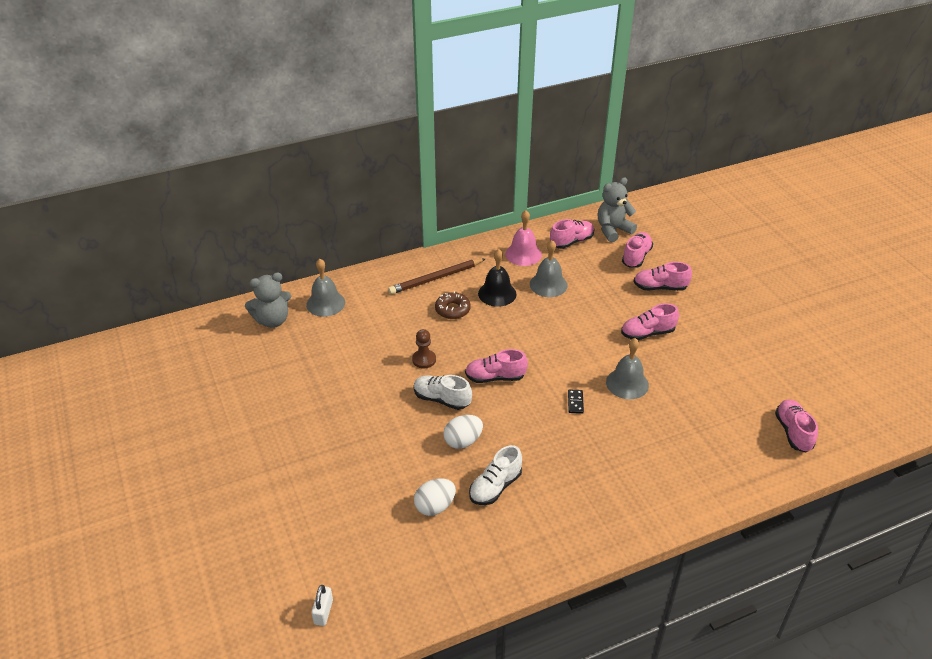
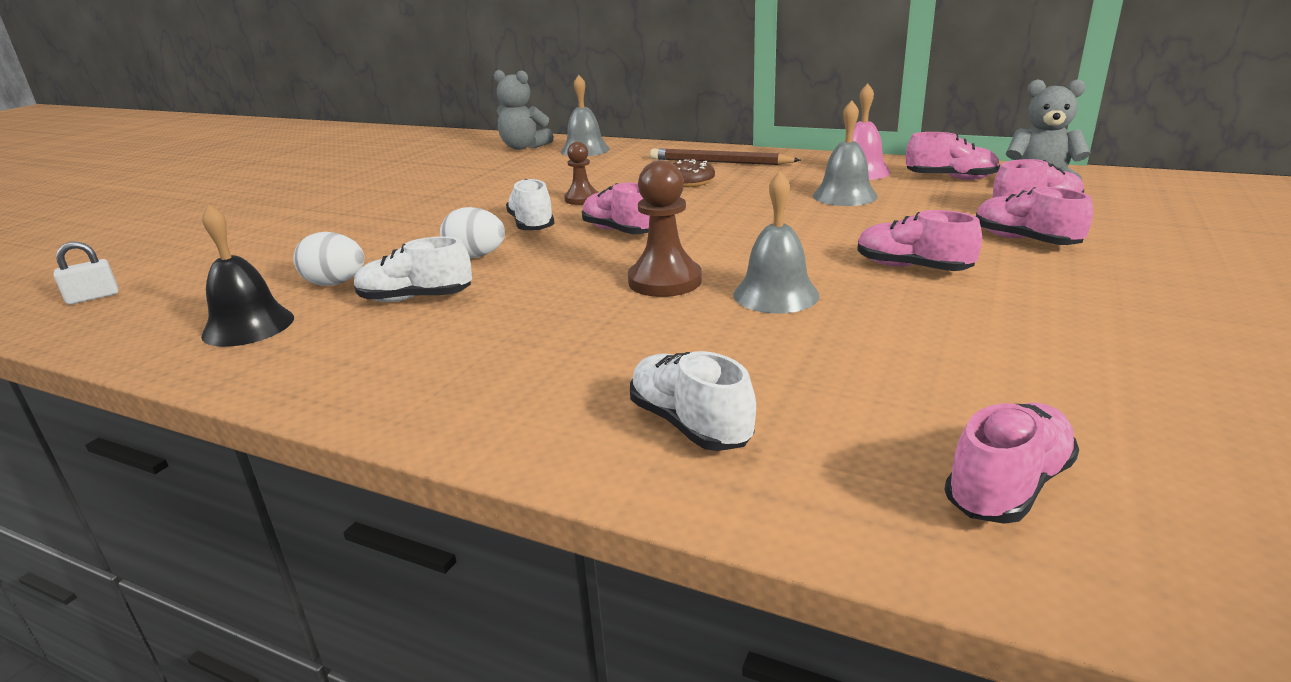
camera: 50 degrees right, 15 degrees down
(497, 293) = (763, 185): black bell -> black bell (248, 326)
(575, 402) = (665, 281): black domino -> brown pawn
(698, 471) = (689, 424): none -> white shoe

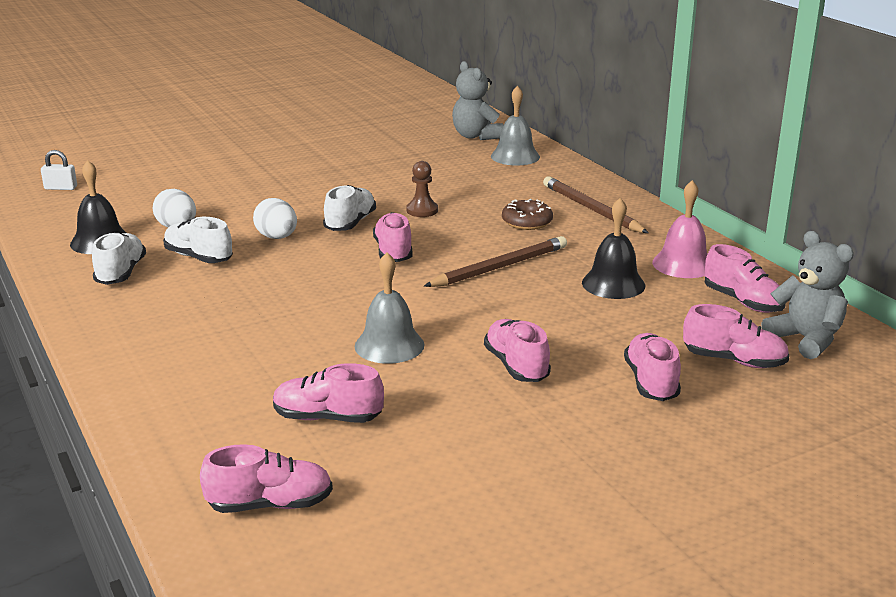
camera: 35 degrees right, 0 degrees up
(665, 281) = (346, 305): brown pawn -> none
(689, 424) = (196, 399): white shoe -> white shoe (121, 273)
(736, 213) = (499, 267): none -> brown pencil
(844, 196) = (613, 284): grey bell -> black bell
(862, 375) = (327, 418): none -> pink shoe

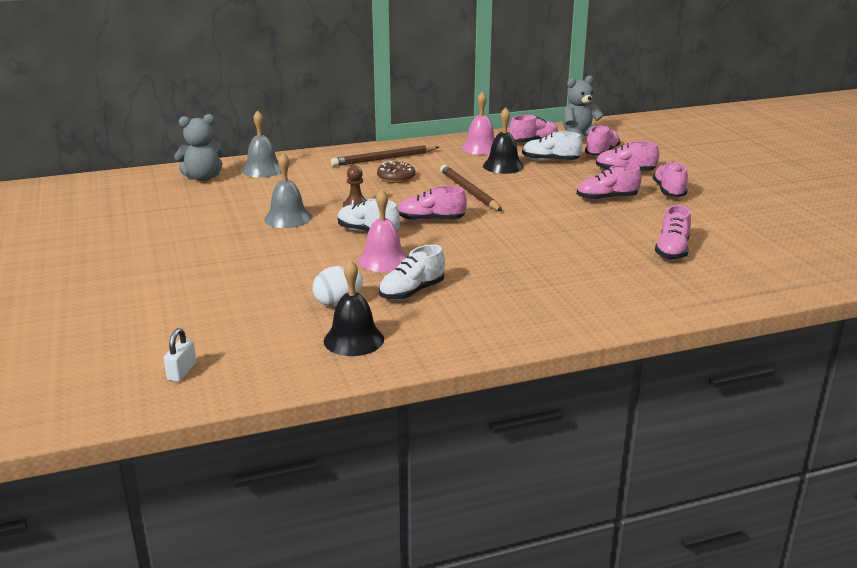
camera: 80 degrees left, 0 degrees up
(121, 273) = (433, 326): white shoe -> white shoe (550, 161)
(270, 504) = (769, 269): pink shoe -> pink shoe (669, 191)
(277, 237) = (383, 260): white egg -> pink bell
(389, 345) = (578, 229): grey bell -> grey bell (288, 218)

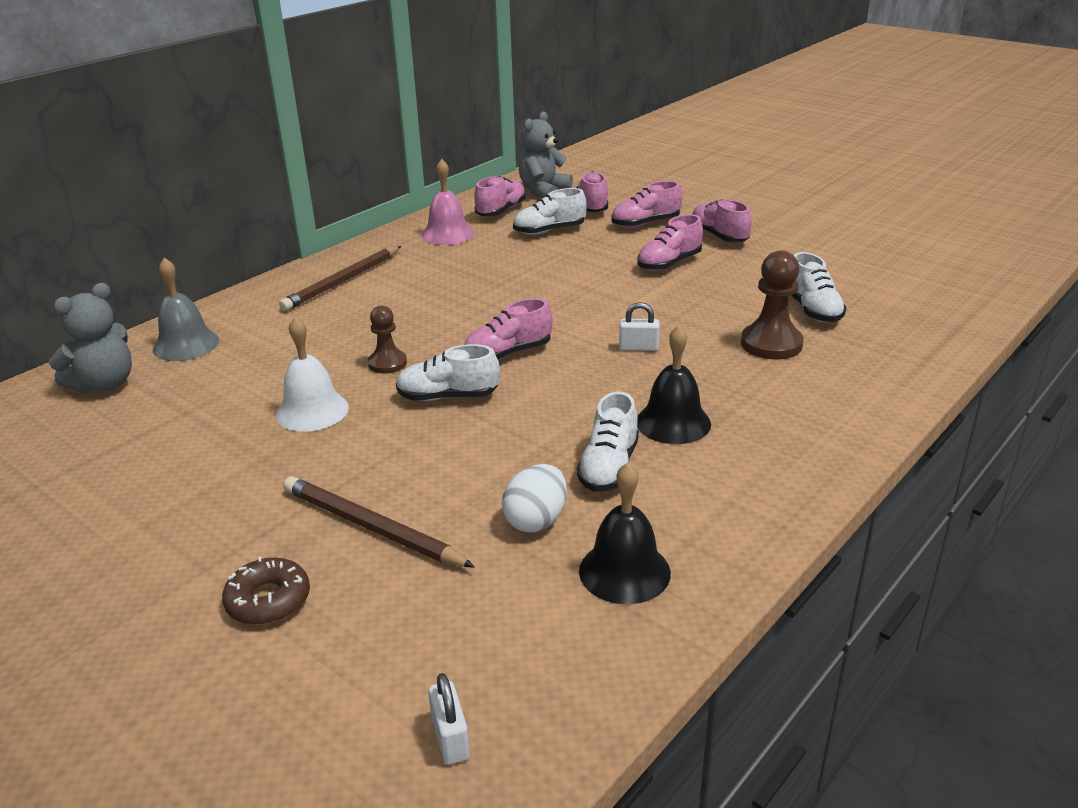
camera: 30 degrees left, 5 degrees up
(288, 218) = (312, 411): grey bell -> white bell
(383, 260) = (517, 432): pink bell -> none
(396, 177) = (391, 304): brown donut -> brown donut (268, 600)
(469, 191) = (506, 298): brown pencil -> brown pencil (372, 527)
(503, 166) = (504, 252): black bell -> black bell (673, 422)
(516, 239) = (638, 347): none -> white padlock
(610, 261) = (771, 344): none -> brown pawn
(672, 251) = (813, 310): pink shoe -> white shoe

